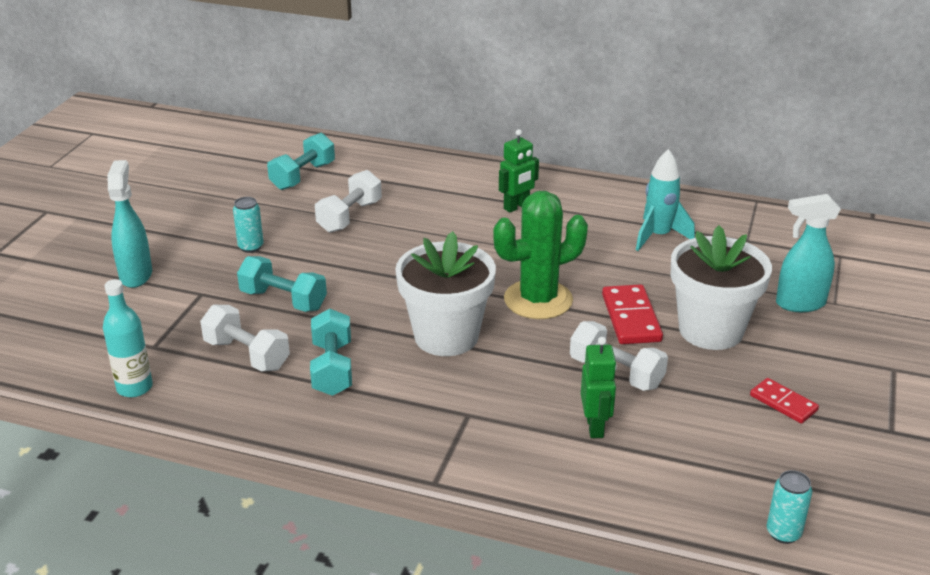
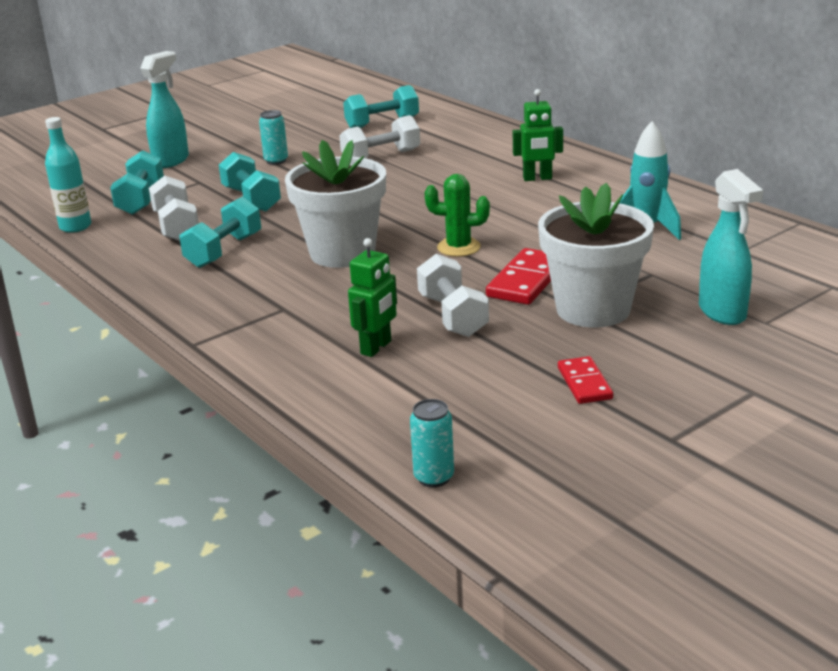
camera: 35 degrees right, 5 degrees down
(165, 333) = (141, 200): none -> turquoise dumbbell
(538, 300) = (458, 247): green cactus -> green cactus, size x0.60
(799, 304) = (722, 313): turquoise spray bottle -> turquoise spray bottle turned 135 degrees counterclockwise

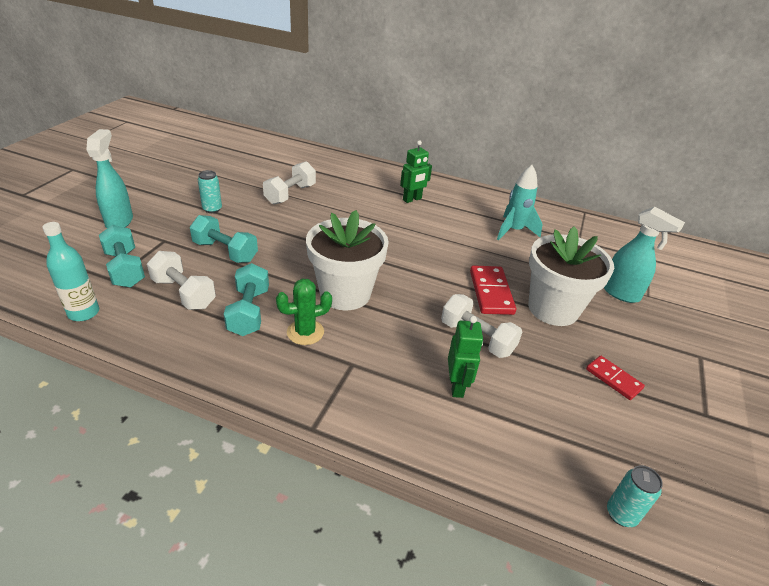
camera: 35 degrees left, 10 degrees up
(382, 123) = (264, 163): turquoise dumbbell -> none
(458, 247) = (420, 270): green cactus -> green cactus (305, 332)

